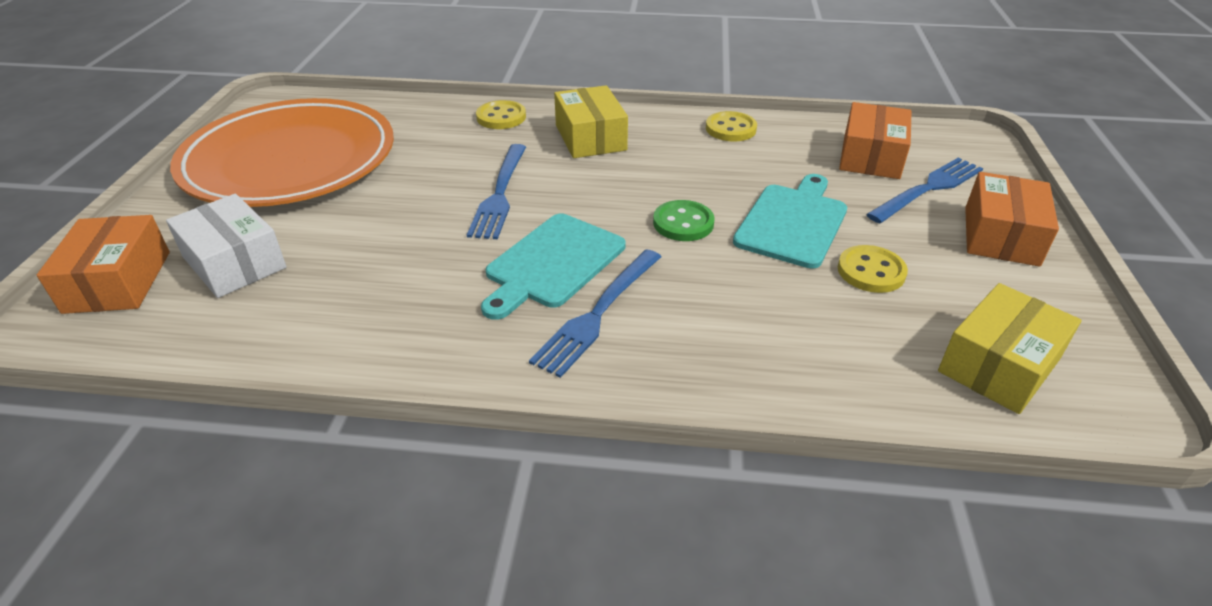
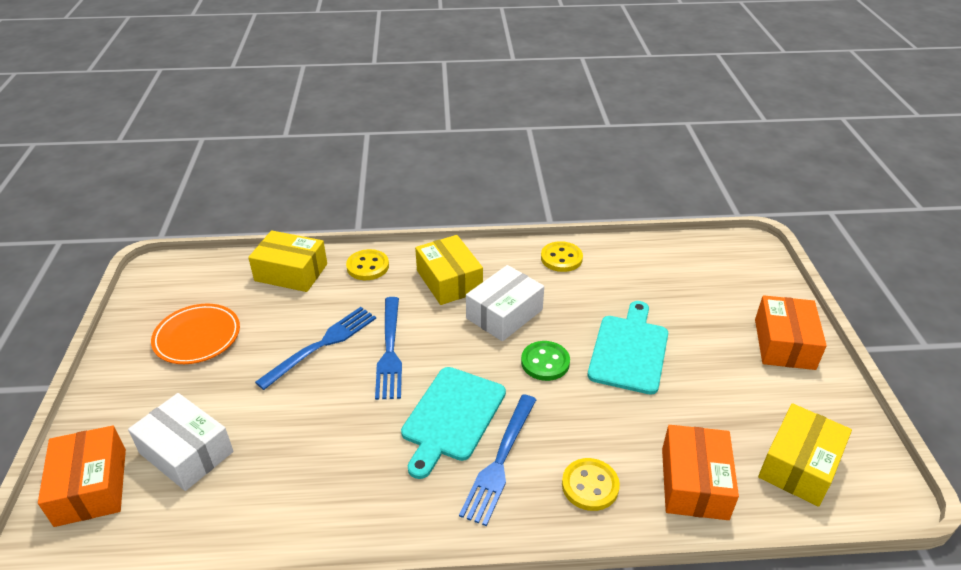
camera: 10 degrees left, 0 degrees up
(290, 161) = (197, 337): orange plate -> orange plate, size x0.47
(414, 115) = (291, 272): none -> yellow box
(646, 173) = (504, 314): none -> white box
(871, 156) = (676, 275): orange box -> orange box (694, 483)
(871, 271) = (696, 391): yellow button -> yellow button (590, 486)
(928, 188) = (725, 303): blue fork -> blue fork (322, 344)

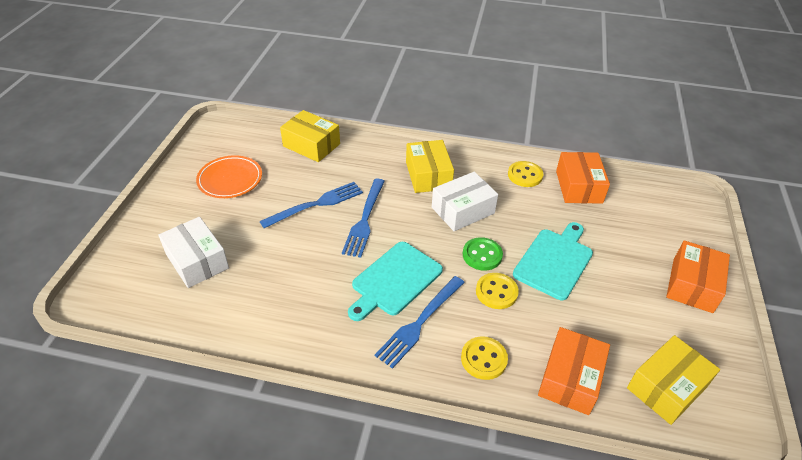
camera: 15 degrees right, 5 degrees up
(91, 487) = (128, 269): orange box -> orange box (579, 187)
(368, 266) = (369, 152): yellow button -> yellow button (496, 292)

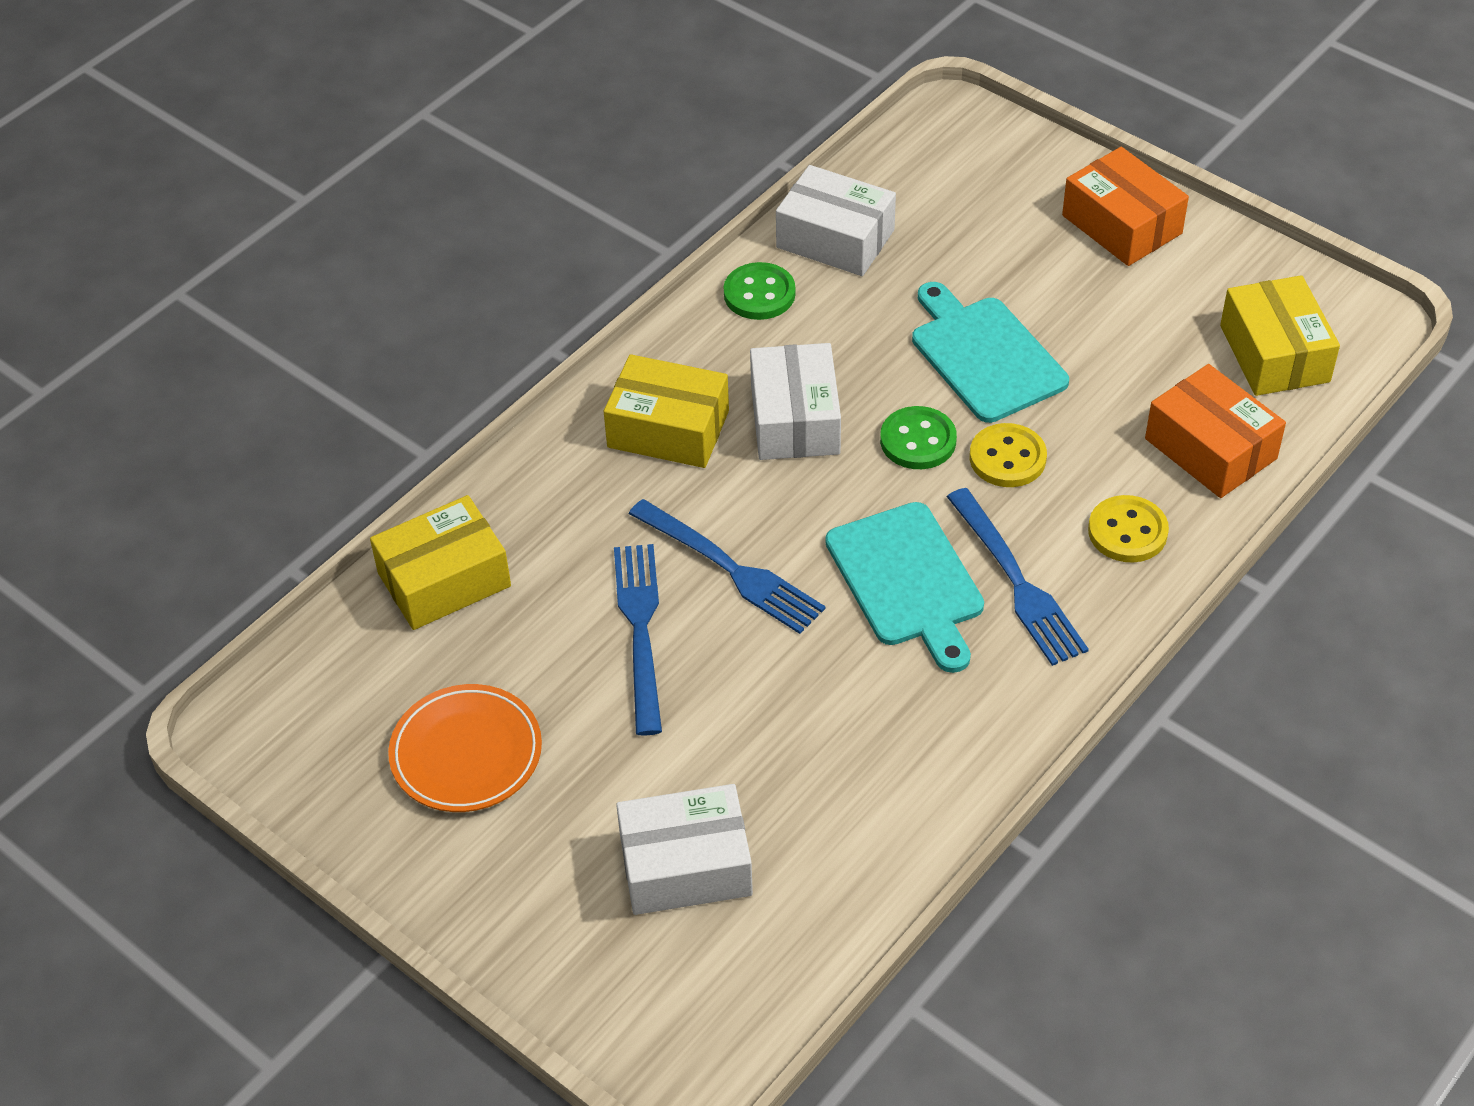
camera: 60 degrees left, 5 degrees up
(525, 175) = (759, 294): yellow button -> green button
(579, 187) = (835, 239): orange box -> white box

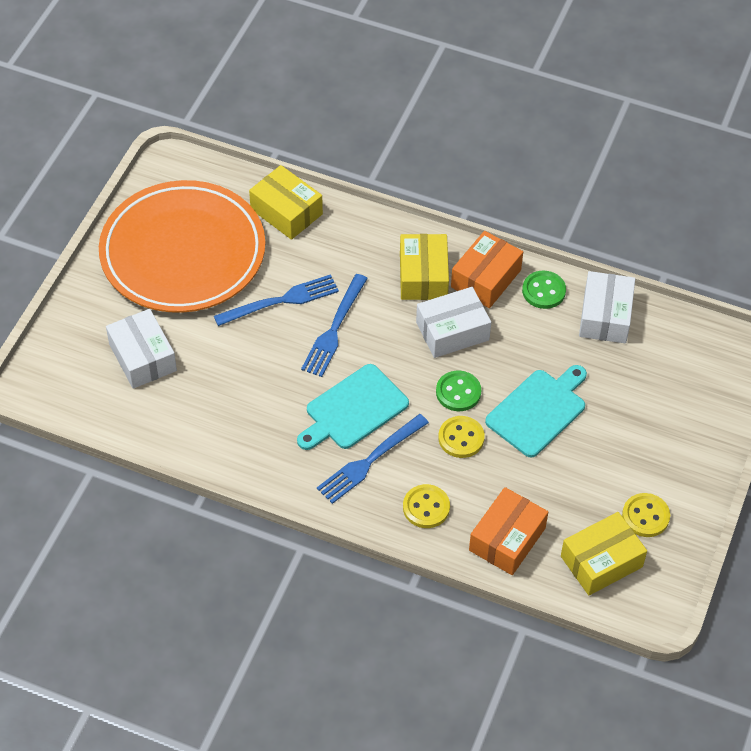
camera: 70 degrees right, 5 degrees up
(466, 753) = (183, 252): orange plate -> orange plate, size x2.13
(1122, 224) = (683, 460): orange box -> orange box (486, 278)
(1207, 287) = (645, 516): none -> yellow button

